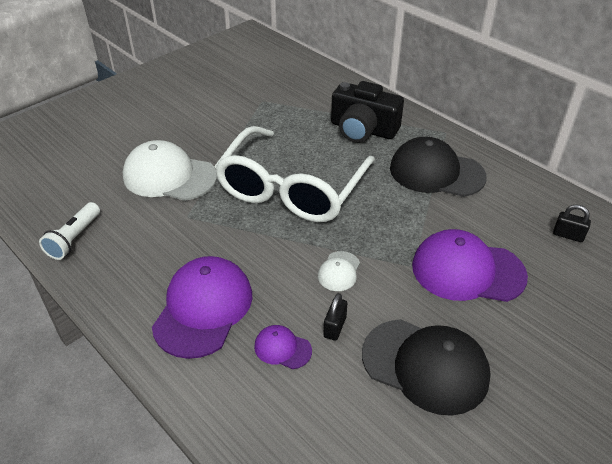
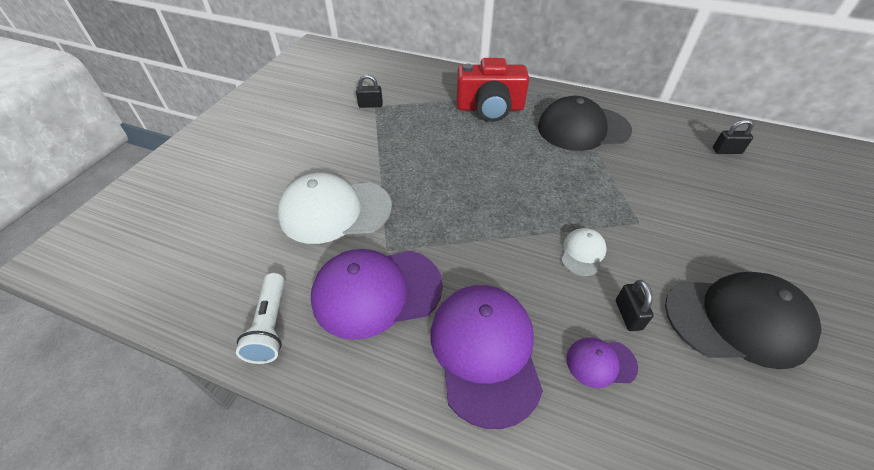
camera: 25 degrees left, 5 degrees up
(258, 99) = (370, 105): none -> black padlock
(291, 189) = (471, 184): white glasses -> none
(339, 271) = (582, 253): white cap -> white cap turned 150 degrees counterclockwise
(363, 129) = (490, 108): black camera -> red camera
(467, 270) = (685, 210): purple cap -> purple cap (376, 292)

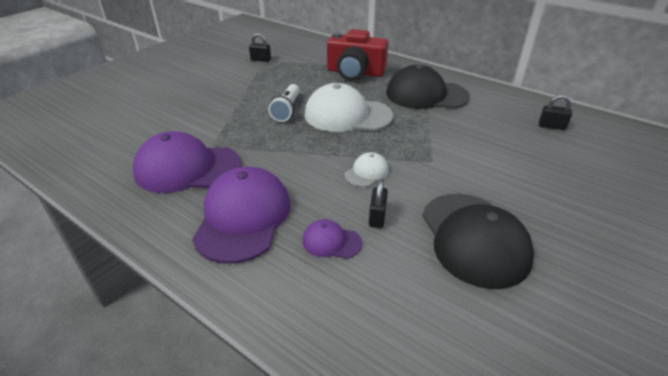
camera: 15 degrees right, 10 degrees down
(270, 326) = (101, 174): white flashlight -> white flashlight (287, 110)
(335, 211) = (190, 118): white cap -> white cap (347, 115)
(737, 320) = (474, 238): black cap -> black cap turned 60 degrees clockwise

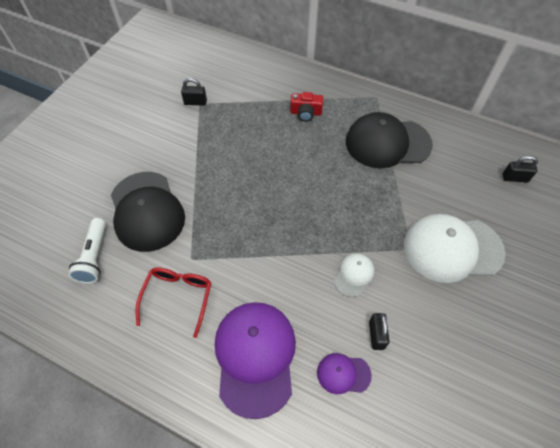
camera: 10 degrees left, 20 degrees up
(187, 168) = (178, 297): purple cap -> red glasses
(287, 110) = (250, 189): white flashlight -> white flashlight (94, 257)
(347, 115) = (315, 189): white cap -> white cap (452, 249)
(355, 72) = (305, 113): red camera -> red camera, size x0.50
(474, 238) = (464, 347): black cap -> black cap (147, 211)

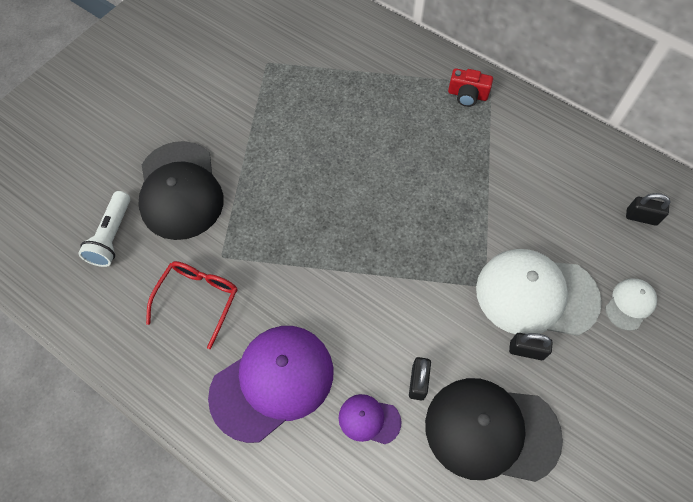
camera: 10 degrees right, 5 degrees up
(195, 102) = (262, 60): black padlock -> black padlock (526, 350)
(255, 357) = (272, 382): purple cap -> purple cap turned 45 degrees clockwise
(305, 113) = (395, 93): red camera -> red camera (467, 95)
(354, 275) = (408, 307): white cap -> white cap (630, 304)
(387, 143) = (489, 147): black cap -> black cap (491, 430)

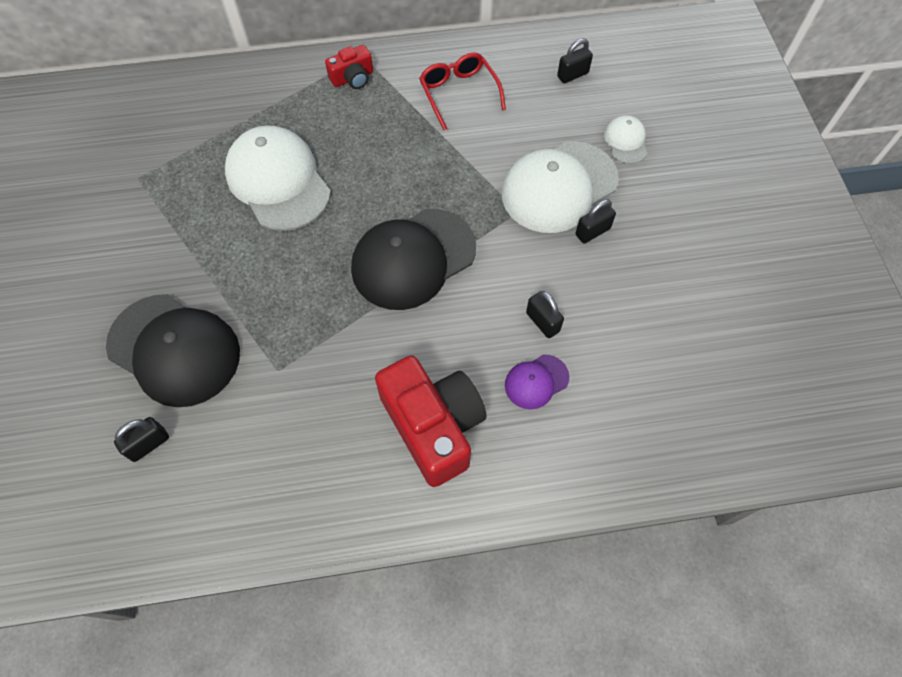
camera: 45 degrees left, 0 degrees up
(112, 236) = (148, 444): white flashlight -> black padlock
(198, 299) = (296, 422): red glasses -> red glasses (459, 93)
(272, 382) = (433, 426): purple cap -> red camera
(345, 131) = (278, 181): none -> white cap
(491, 430) = (627, 308): black cap -> black cap (413, 259)

